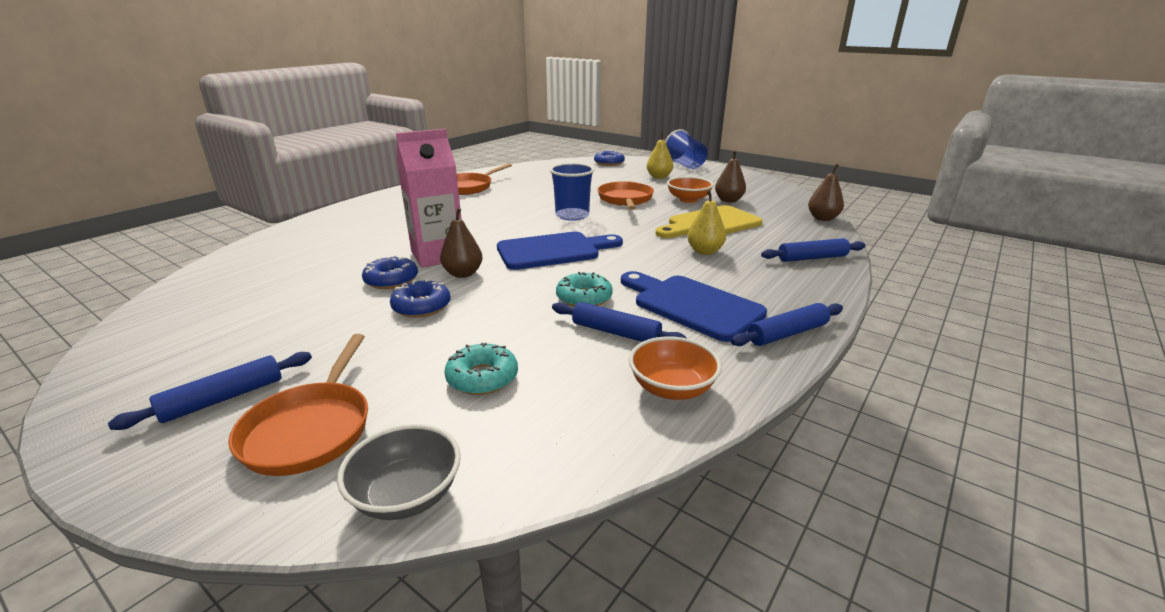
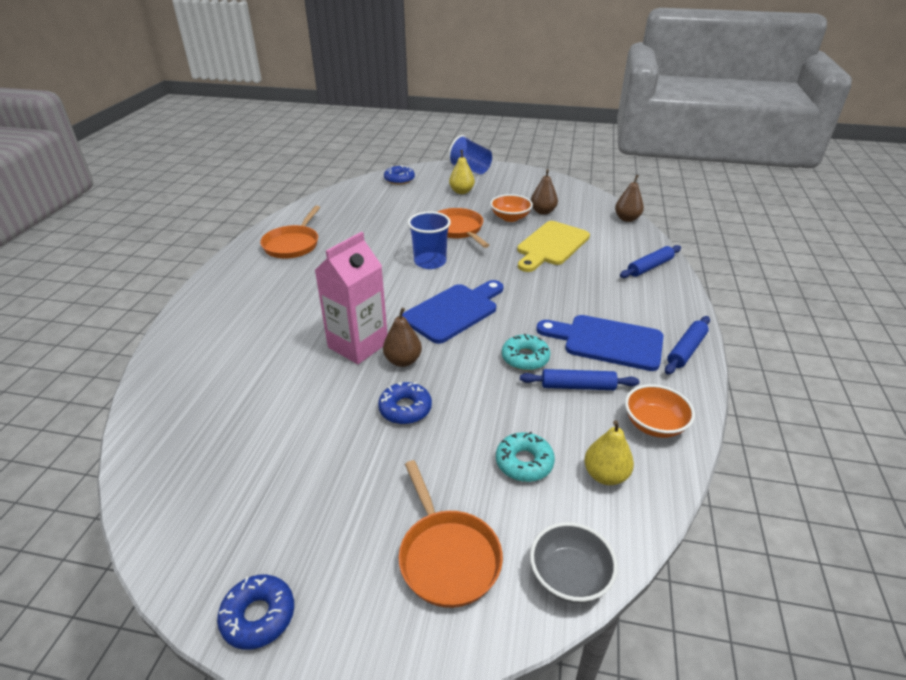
camera: 25 degrees left, 10 degrees up
(223, 398) = (343, 559): blue rolling pin -> none
(391, 280) = (346, 387): blue donut -> blue donut (258, 616)
(704, 251) = (571, 280): yellow pear -> yellow pear (605, 475)

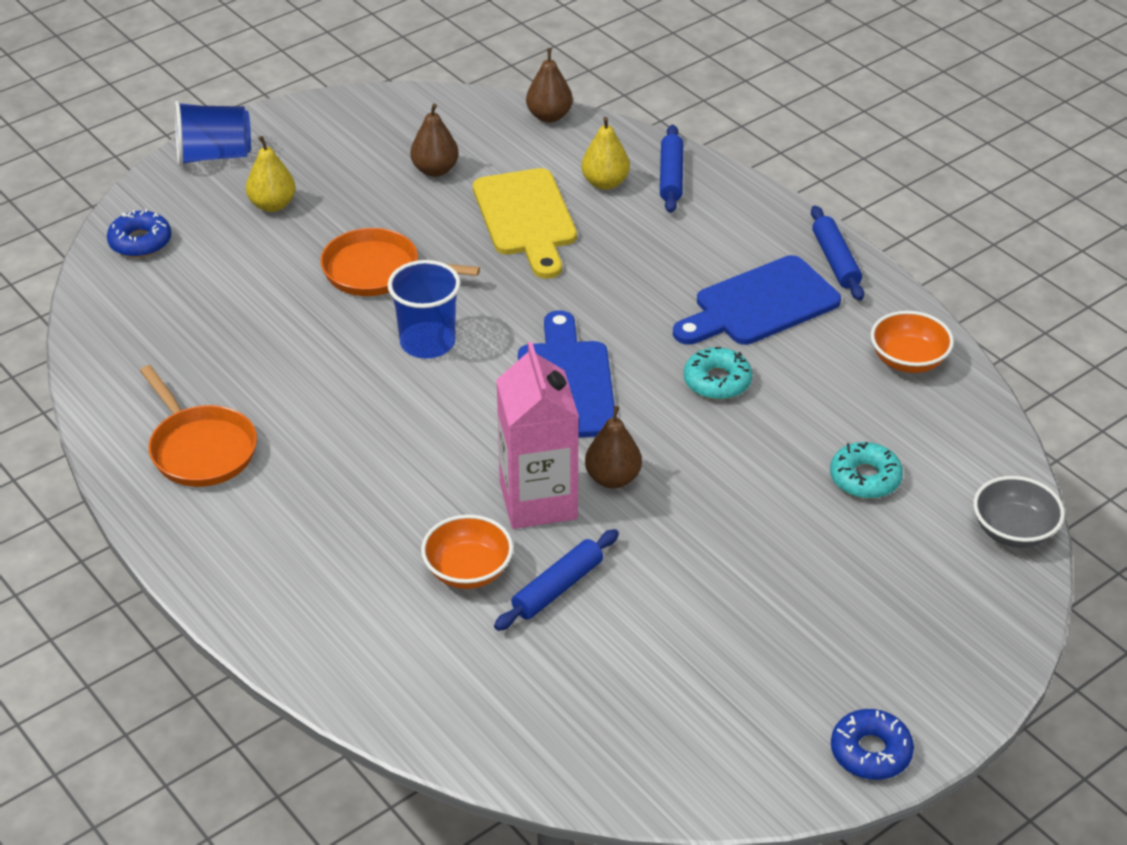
camera: 50 degrees left, 5 degrees up
(405, 409) = (698, 520): blue donut -> none
(447, 556) = (922, 594): orange pan -> none
(510, 218) = (411, 207): orange bowl -> orange bowl (468, 571)
(577, 386) = (803, 373): blue rolling pin -> blue rolling pin (557, 588)
(605, 475) = (934, 436): yellow pear -> yellow pear (605, 183)

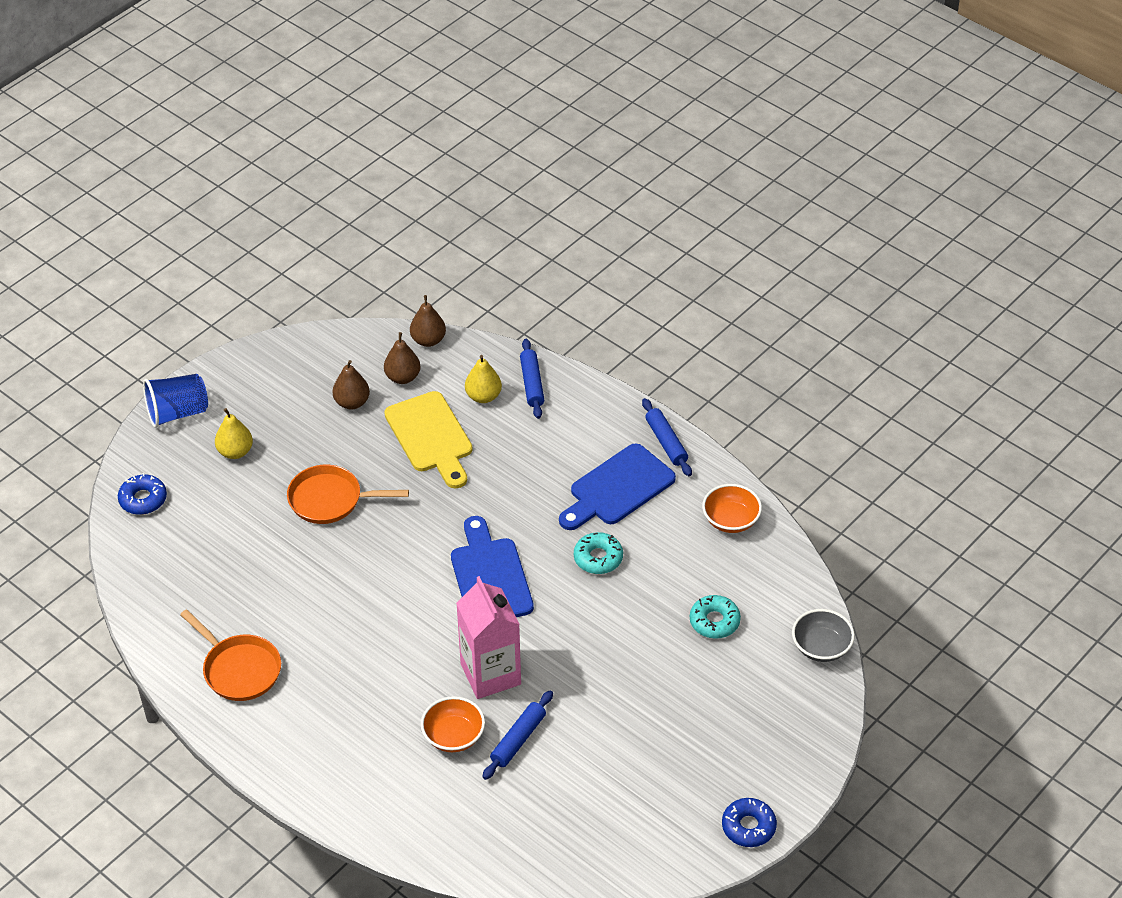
camera: 10 degrees left, 5 degrees up
(427, 342) = (382, 556): blue cup -> none
(613, 478) = (539, 648): brown pear -> brown pear (403, 377)

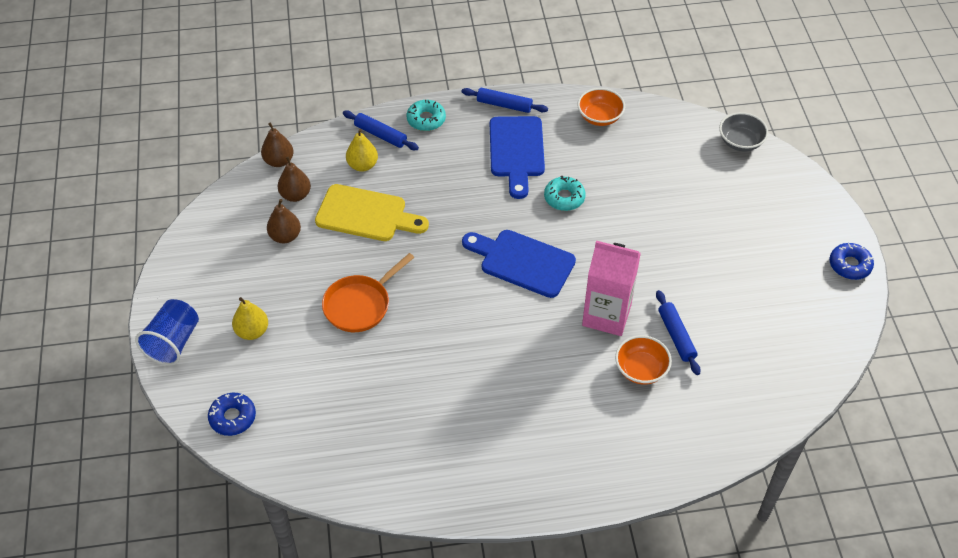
camera: 50 degrees left, 5 degrees up
(239, 669) = (460, 459): orange pan -> none
(714, 621) = (672, 176): turquoise donut -> turquoise donut (426, 119)

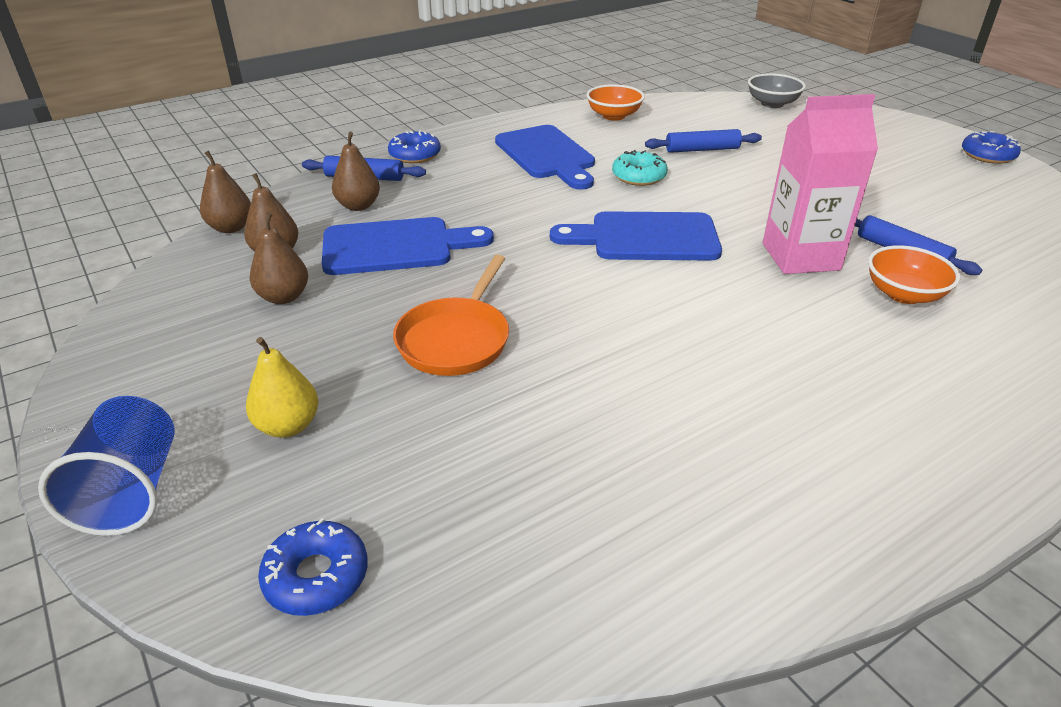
camera: 25 degrees left, 15 degrees down
(362, 165) = (358, 206): yellow pear -> brown pear
(366, 214) = (396, 247): yellow cutting board -> blue cutting board
(426, 119) = (415, 155): turquoise donut -> blue donut
(504, 105) = (500, 128): blue rolling pin -> blue rolling pin (702, 149)

